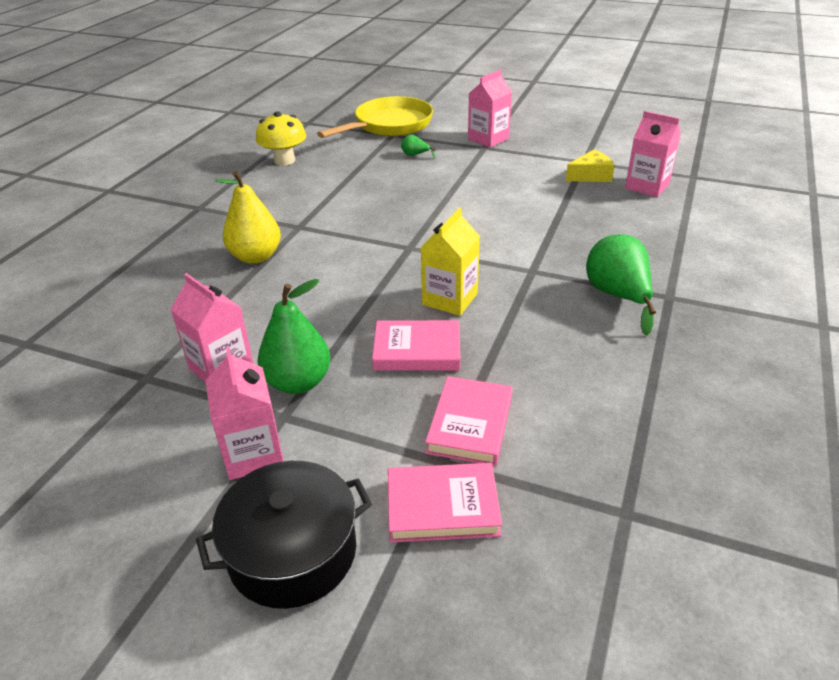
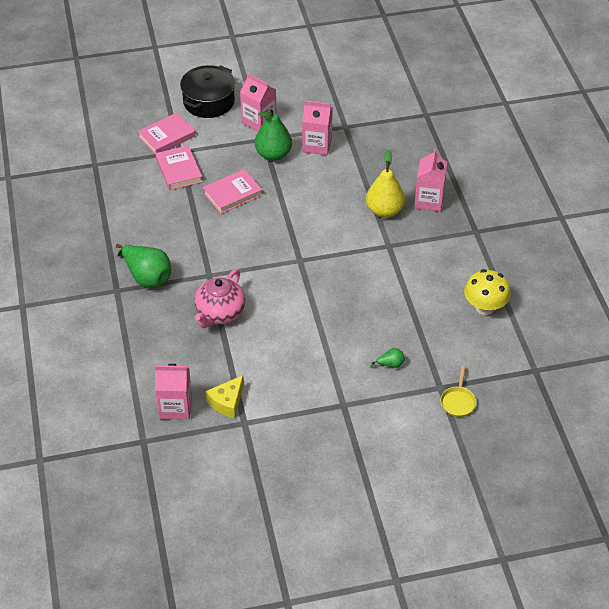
camera: 145 degrees right, 10 degrees up
(389, 125) = (458, 402): yellow pan -> yellow pan, size x0.43
(450, 299) = (241, 232): yellow carton -> none
(488, 139) = (350, 421): pink carton -> pink carton (429, 201)
(547, 234) = (220, 313): none -> pink teapot

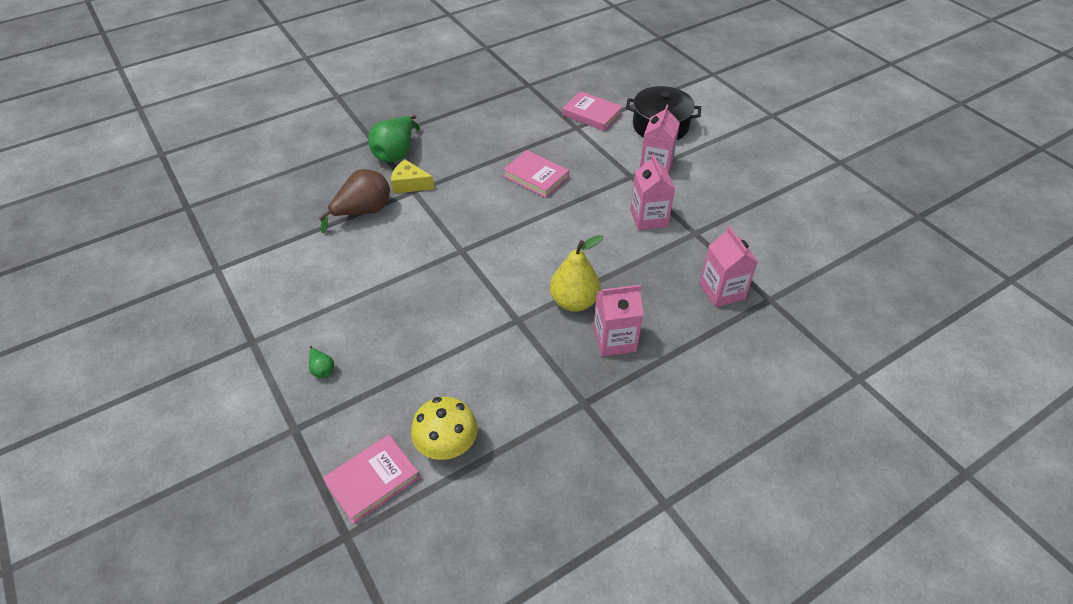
camera: 70 degrees right, 0 degrees up
(175, 407) = (231, 216): pink carton -> pink carton (722, 291)
(179, 170) = (549, 134): pink book -> pink book (372, 480)
(220, 313) = (363, 212): pink teapot -> brown pear
(227, 402) = (243, 249): yellow cheese -> yellow cheese (410, 184)
(273, 154) = (612, 189): green pear -> none
(458, 402) = (272, 454): yellow pan -> none

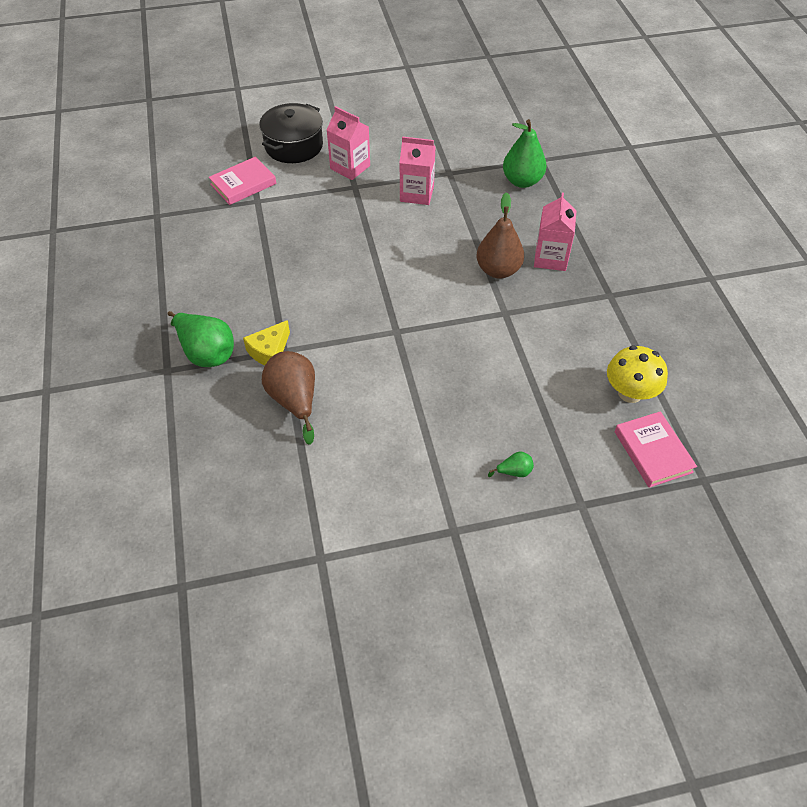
camera: 70 degrees left, 5 degrees up
(536, 177) = (316, 250): pink book -> none
(574, 302) = (498, 270): yellow pear -> brown pear
(722, 291) = (522, 181): pink carton -> green pear

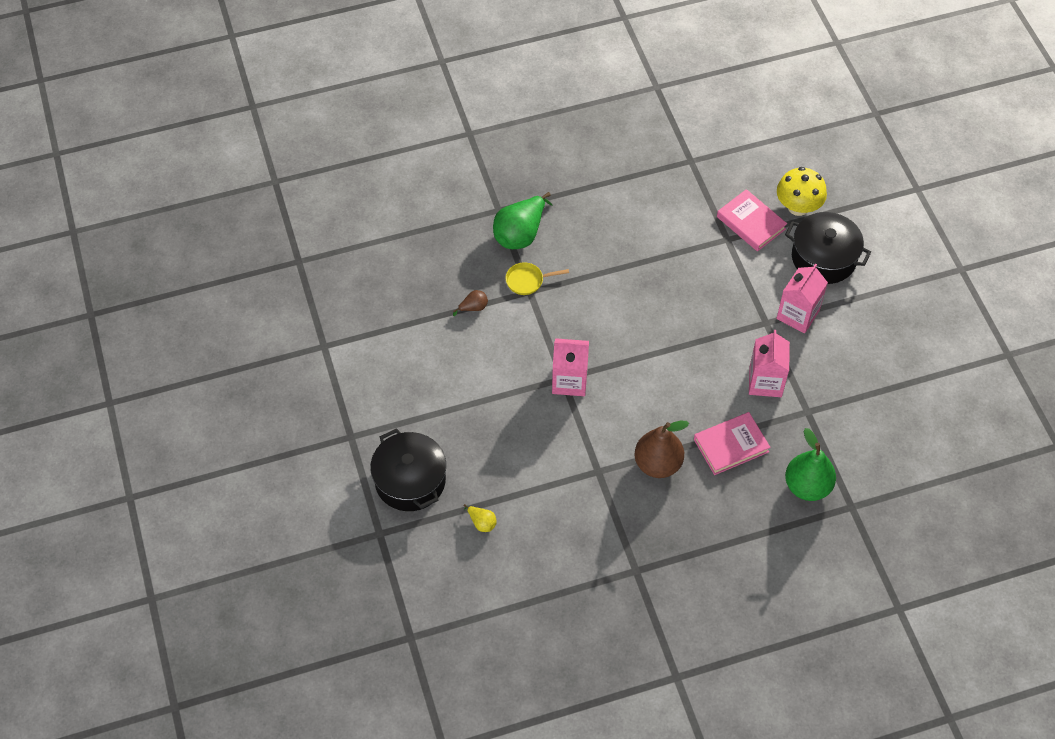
camera: 85 degrees right, 5 degrees up
(269, 351) = (527, 281): yellow cheese -> yellow pan
(294, 401) = (473, 308): brown pear -> brown pear, size x0.46
(514, 472) = (410, 480): green pear -> black pot
(550, 258) = (683, 514): pink carton -> pink carton (569, 381)
(565, 409) = (482, 523): none -> yellow pear
(630, 392) = (506, 581): yellow mushroom -> yellow mushroom (798, 207)
(653, 452) = (438, 596): pink book -> pink book (731, 445)

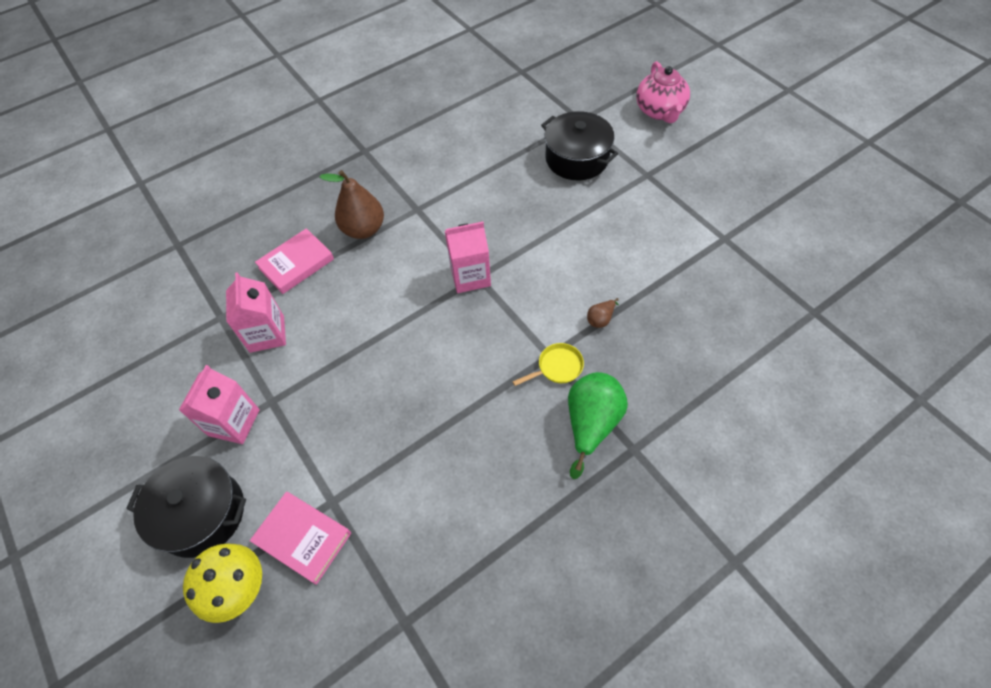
camera: 165 degrees right, 0 degrees up
(287, 515) = (660, 111): none -> pink teapot
(482, 523) = (502, 147): yellow pear -> none
(807, 486) = (219, 250): green pear -> none

